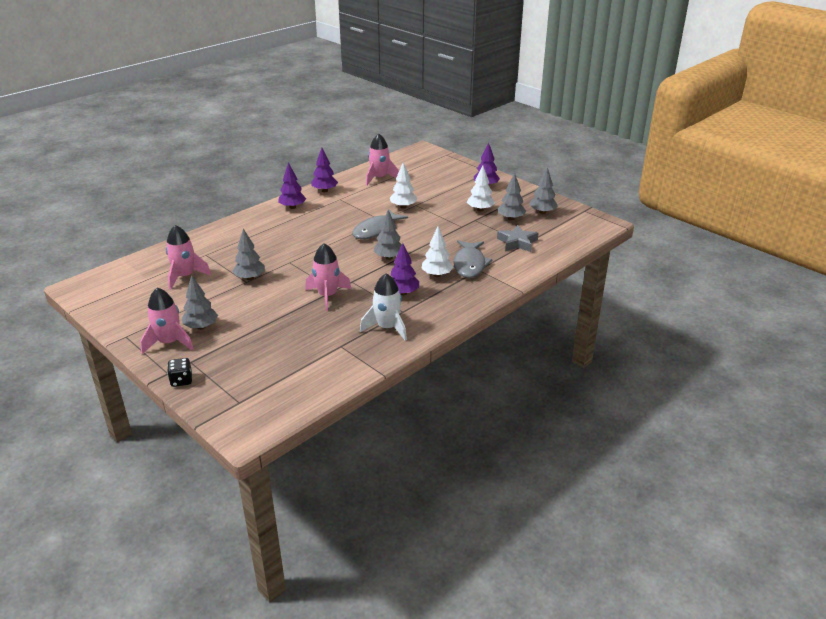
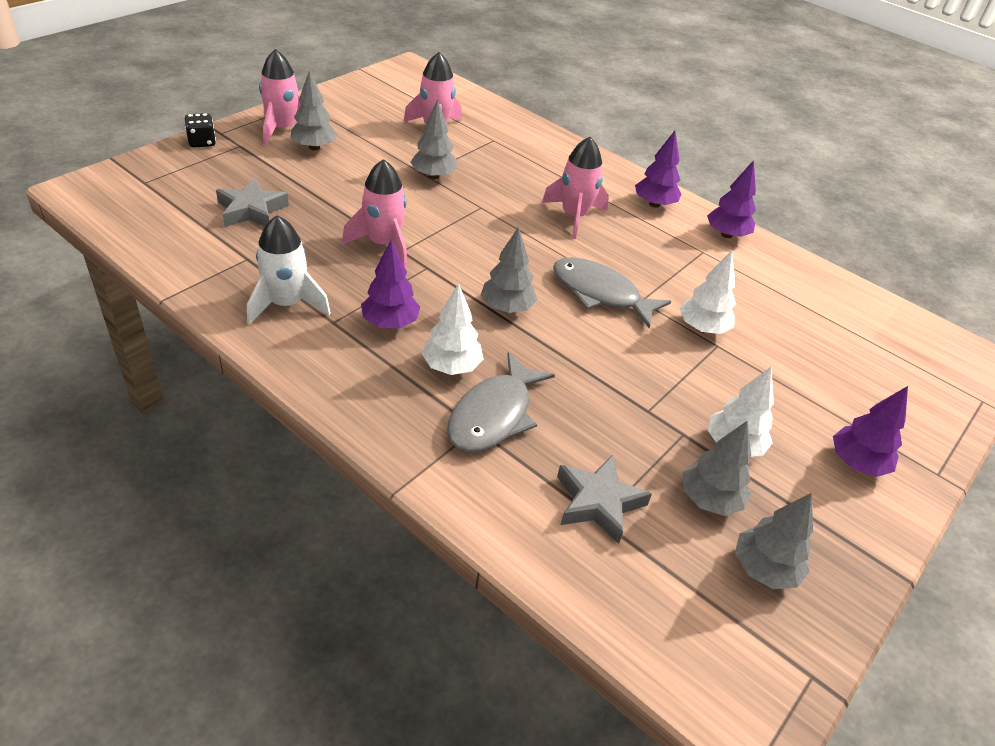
camera: 80 degrees right, 10 degrees up
(284, 348) = (252, 210): none -> grey star
(379, 178) = (808, 298): pink rocket -> pink rocket (574, 216)
(469, 264) = (493, 415): grey fish -> grey fish turned 60 degrees counterclockwise

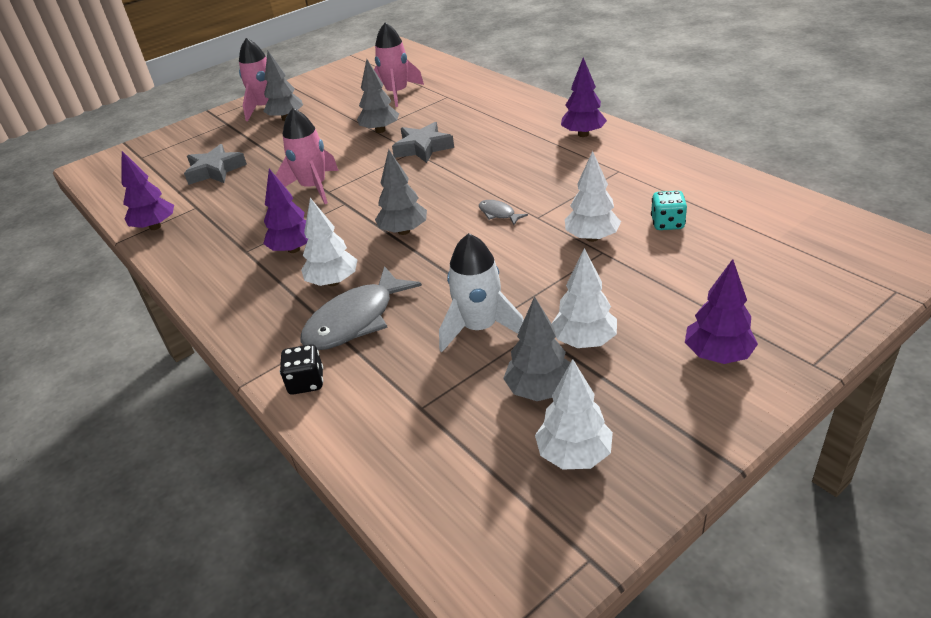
camera: 20 degrees right, 5 degrees down
(202, 142) = (197, 124): black dice -> black dice (306, 382)
(286, 304) = (212, 239): white rocket -> white rocket (479, 328)
(574, 216) = (499, 151): pink rocket -> none
(598, 502) = (425, 393): grey star -> grey star (423, 148)
(600, 293) = (498, 214): grey fish -> grey fish, size x0.46
(726, 235) = (649, 154): purple tree -> purple tree (155, 227)
(764, 569) = (574, 455): grey tree -> white tree
(768, 317) = (667, 223): none -> turquoise dice

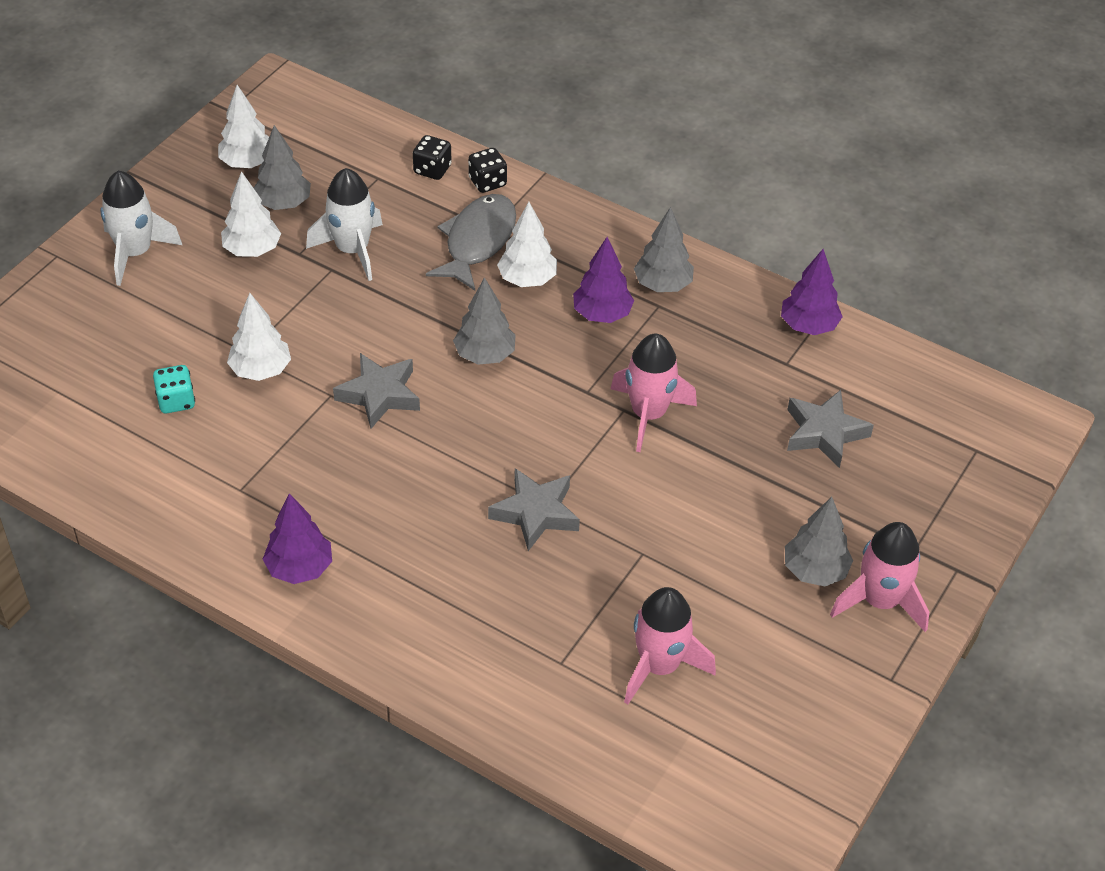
camera: 155 degrees right, 10 degrees up
(355, 408) = (432, 169): none -> black dice
(380, 130) = (627, 551): grey tree -> grey tree (663, 285)
(498, 214) = (379, 395): grey fish -> grey star
(717, 355) = (135, 253): purple tree -> white rocket

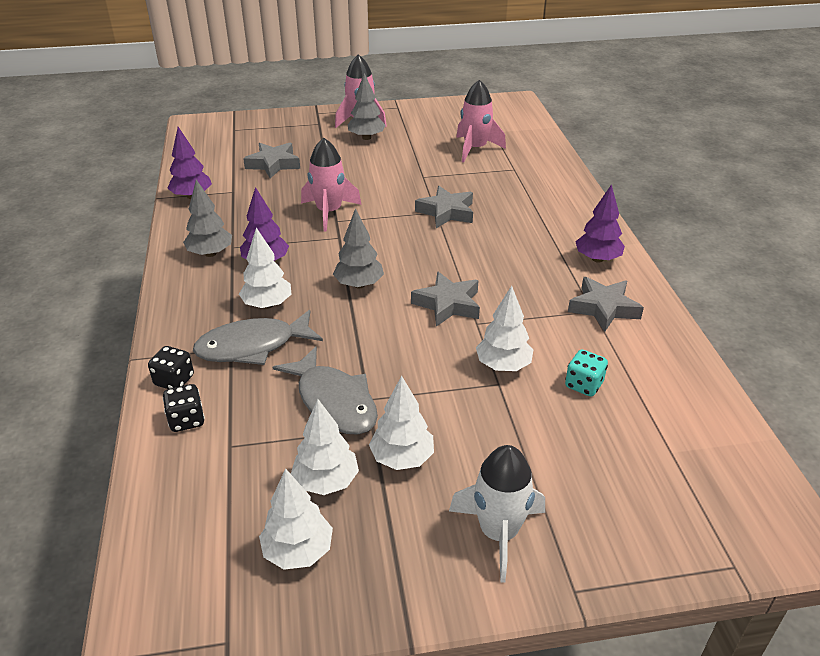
camera: 130 degrees left, 10 degrees down
(232, 500) = (603, 308): none -> grey star
(283, 203) = (326, 481): grey tree -> white tree
(352, 250) = (334, 401): white rocket -> grey fish

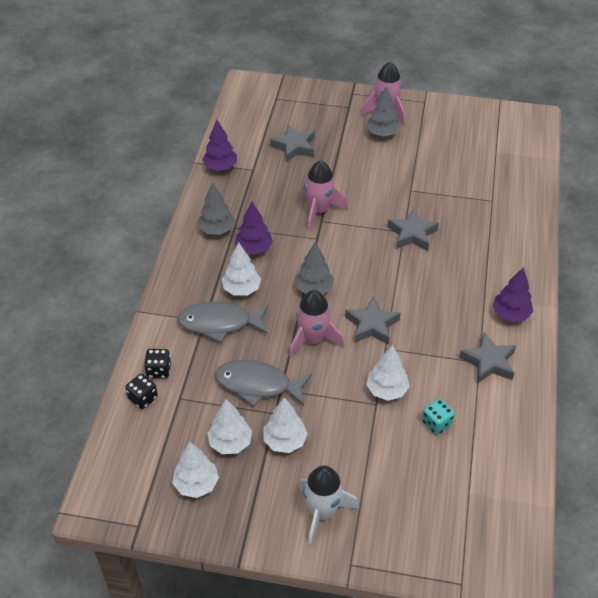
camera: 20 degrees right, 10 degrees up
(174, 380) = (160, 337): black dice -> black dice (143, 398)
(334, 401) = (257, 385): grey fish -> grey fish turned 120 degrees clockwise
(475, 149) = (469, 169): pink rocket -> pink rocket (313, 339)

